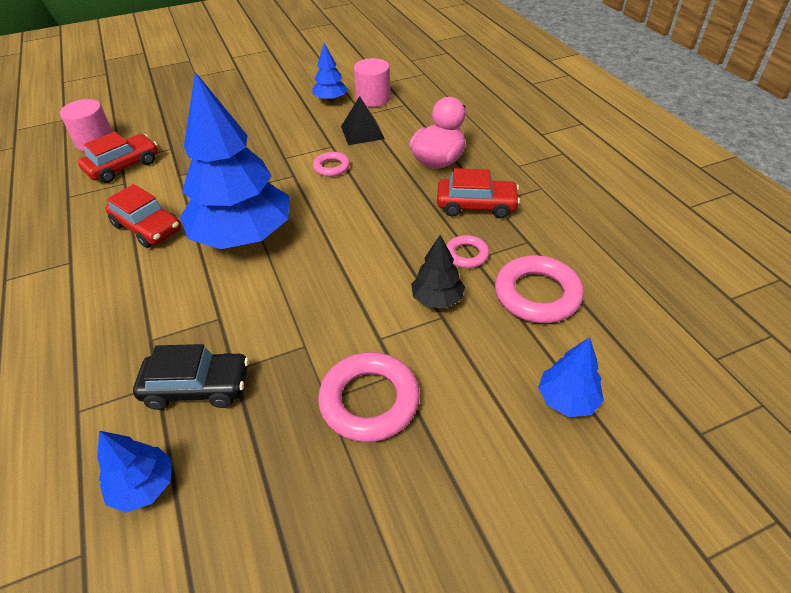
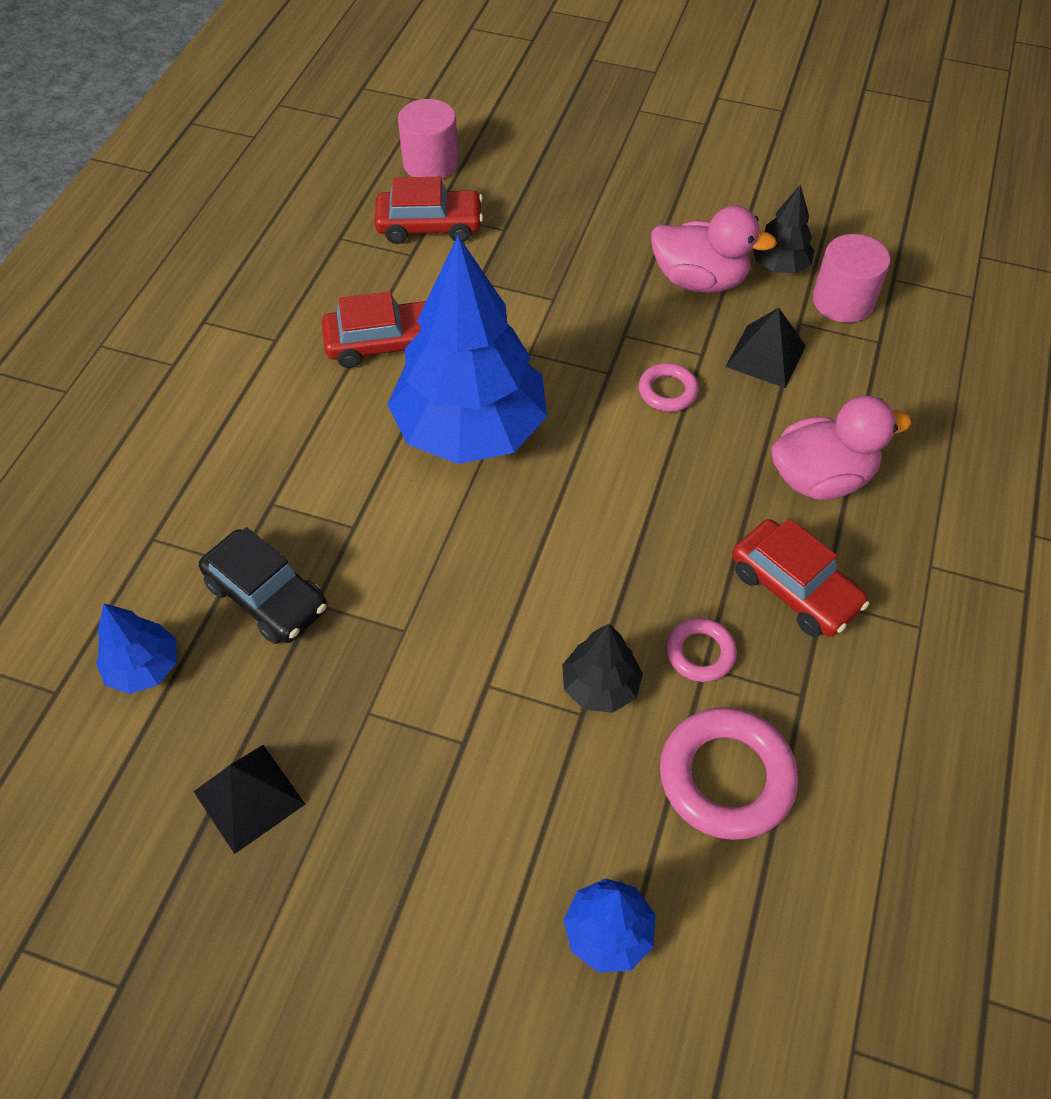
camera: 40 degrees right, 10 degrees up
(147, 227) = (383, 343): red car -> red car turned 90 degrees counterclockwise
(298, 501) = (249, 797): none -> black pyramid
(299, 121) = (699, 280): none -> pink duck
(330, 99) = (779, 265): blue tree -> black tree
(369, 401) = (406, 750): pink ring -> none

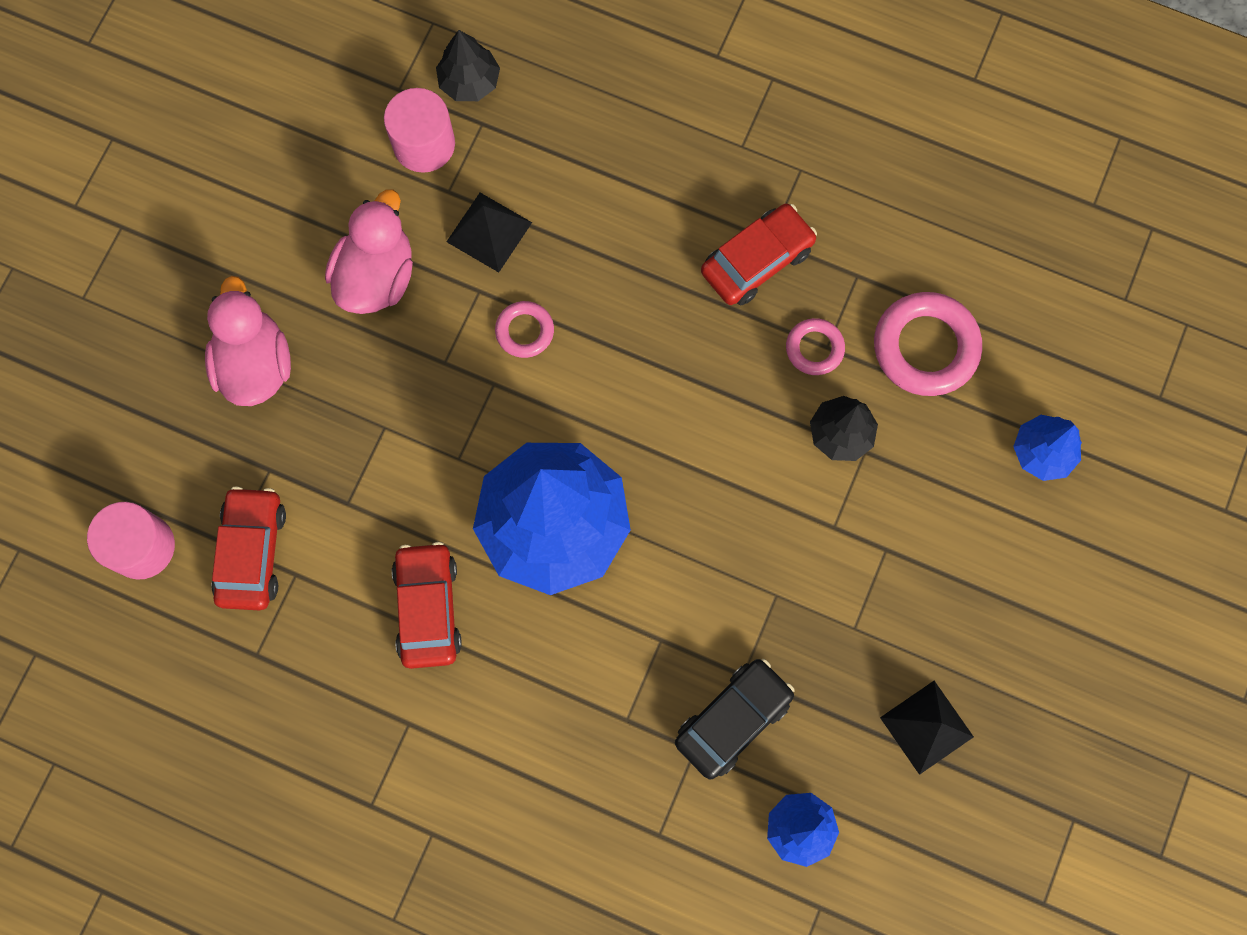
camera: 85 degrees left, 20 degrees up
(779, 265) = (365, 194): black tree -> black tree (469, 82)
(821, 478) = (642, 213): pink duck -> pink duck (255, 364)

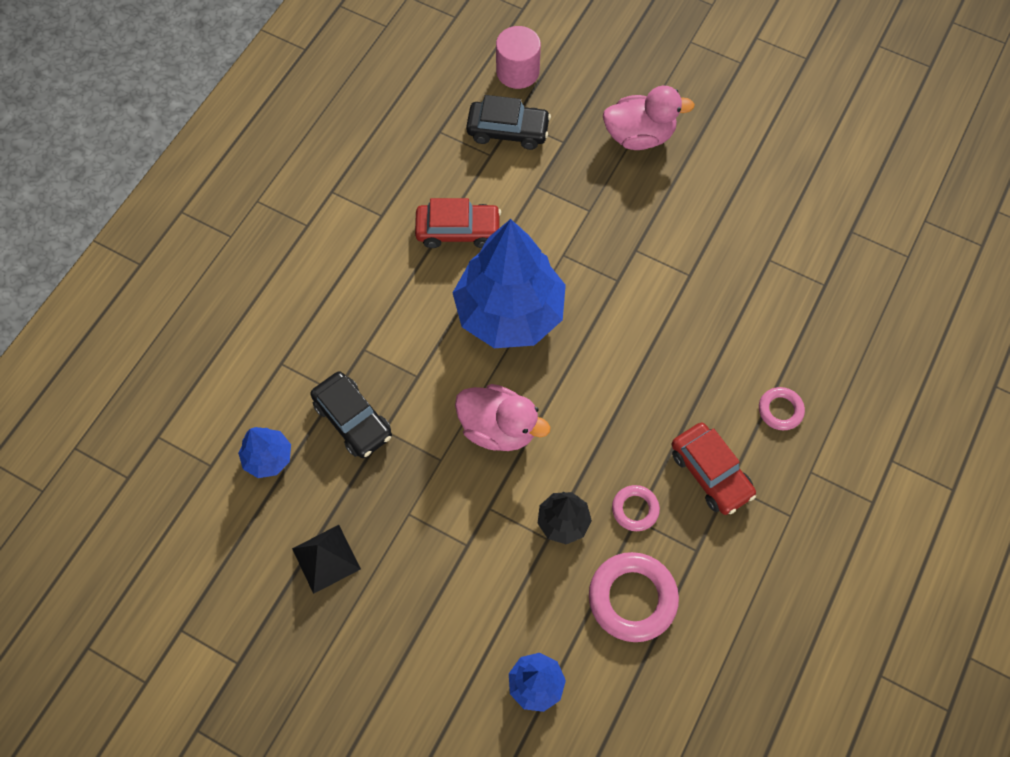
camera: 95 degrees right, 10 degrees down
(252, 552) = (508, 131): red car -> black car
(376, 276) = (702, 210): pink duck -> pink duck (498, 428)
(424, 144) = (806, 245): pink cylinder -> none
(469, 82) = (859, 278): black tree -> none
(489, 232) = (736, 284): black pyramid -> none
(524, 331) = (657, 303): pink ring -> pink ring (780, 410)

